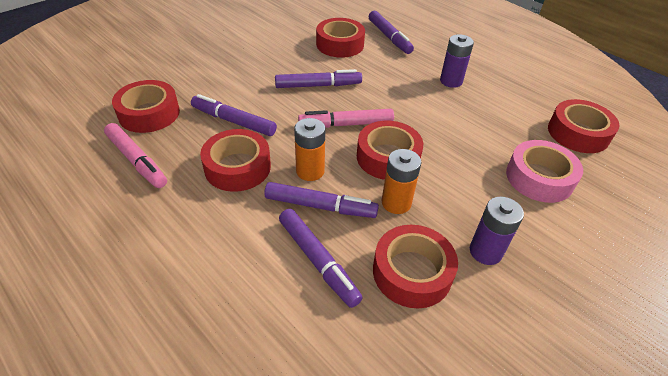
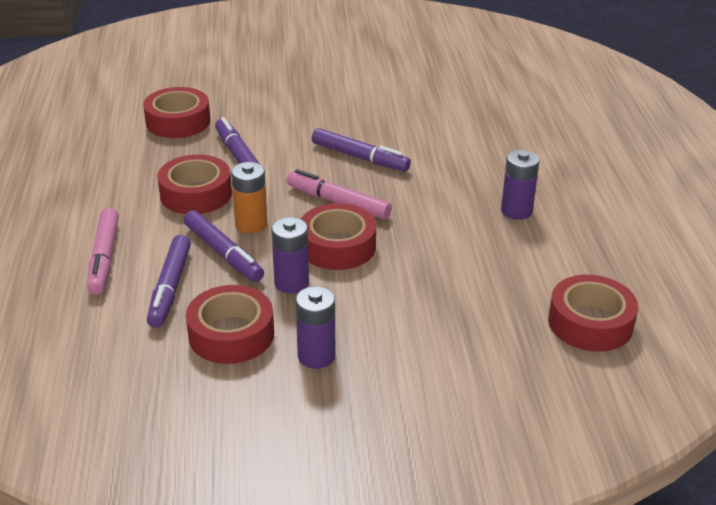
camera: 40 degrees right, 10 degrees down
(137, 161) = (126, 154): pink marker -> pink marker (104, 258)
(340, 44) = (441, 127): red tape -> none
(389, 37) = (512, 140): purple marker -> none
(396, 203) = (291, 283): orange battery -> purple battery
(539, 178) = (468, 335): pink tape -> none

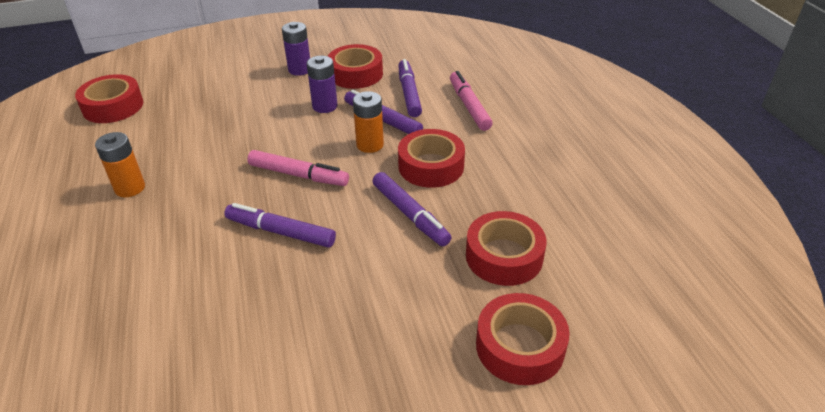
camera: 170 degrees right, 5 degrees up
(337, 246) = (294, 136): red tape -> red tape (520, 346)
(516, 211) = (130, 188): purple battery -> orange battery

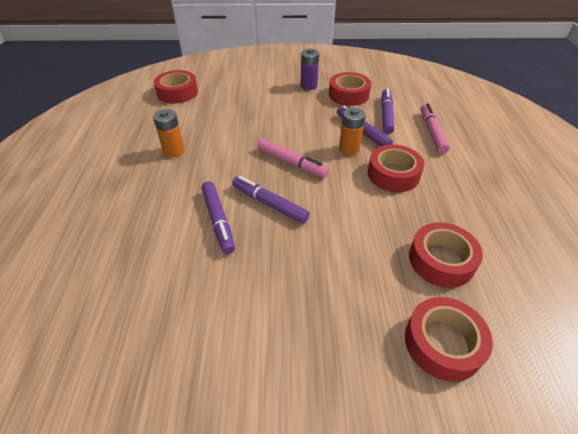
camera: 15 degrees right, 5 degrees up
(325, 106) = (321, 115): purple battery -> none
(410, 215) = (369, 210): purple marker -> purple marker (218, 220)

